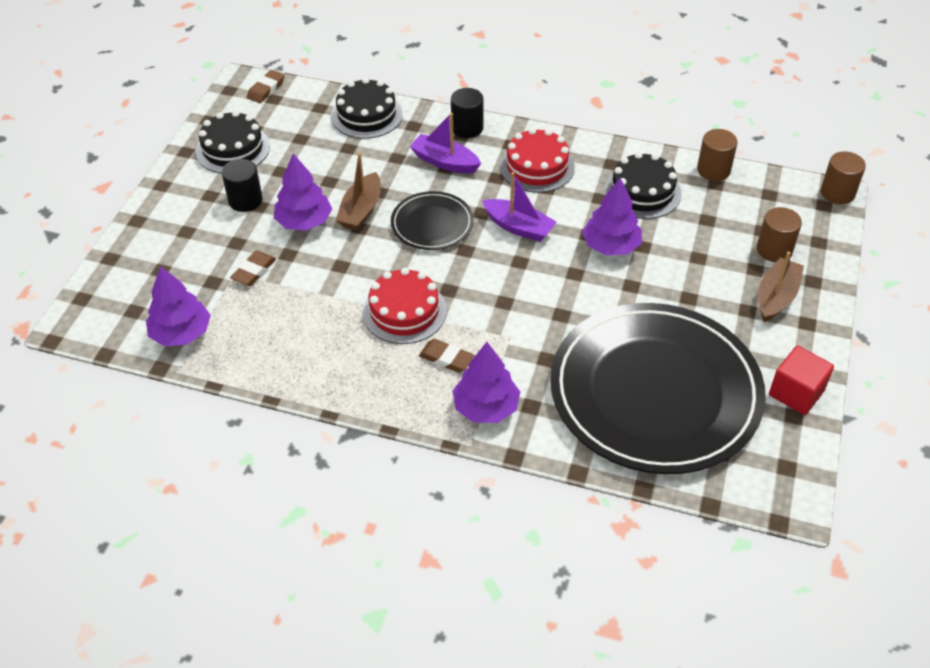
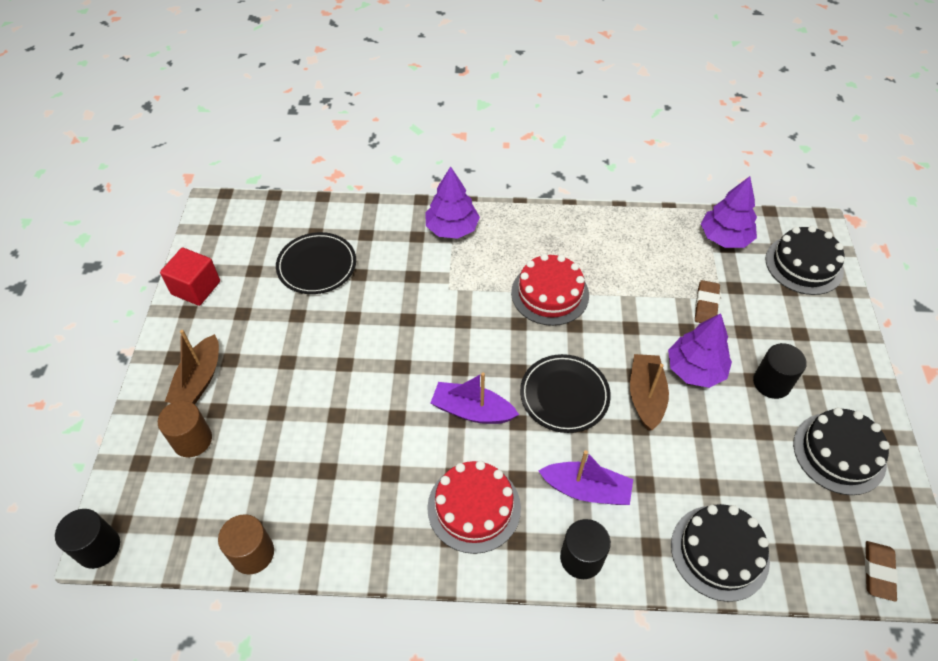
camera: 165 degrees right, 5 degrees up
(446, 358) = (497, 260): brown eraser -> none
(611, 246) = (370, 407): purple tree -> none
(642, 192) = (341, 494): black cake -> black cake (804, 265)
(655, 392) = (317, 266): black plate -> black plate, size x0.45
(837, 193) = (98, 548): brown cylinder -> black cylinder

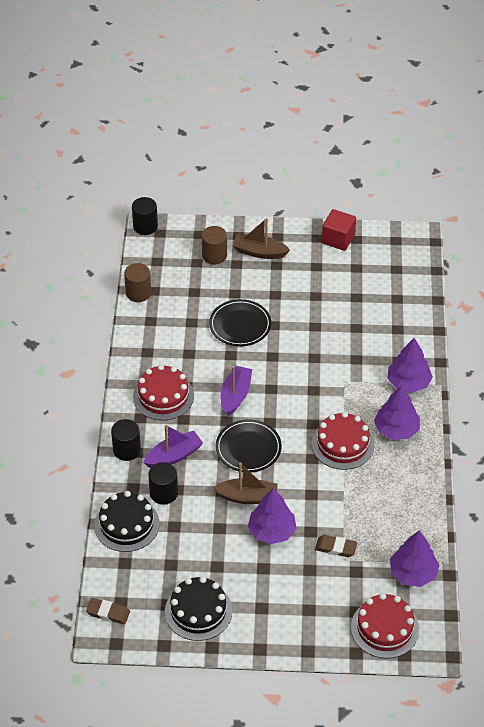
camera: 90 degrees right, 5 degrees down
(317, 266) = (363, 302): black plate -> black plate (240, 325)
(524, 243) = (396, 429): none -> purple tree
(586, 489) = (174, 456): purple boat -> purple boat turned 135 degrees counterclockwise
(771, 383) = (260, 580): black cylinder -> black cylinder (164, 493)
(804, 265) = (385, 628): black cake -> red cake

